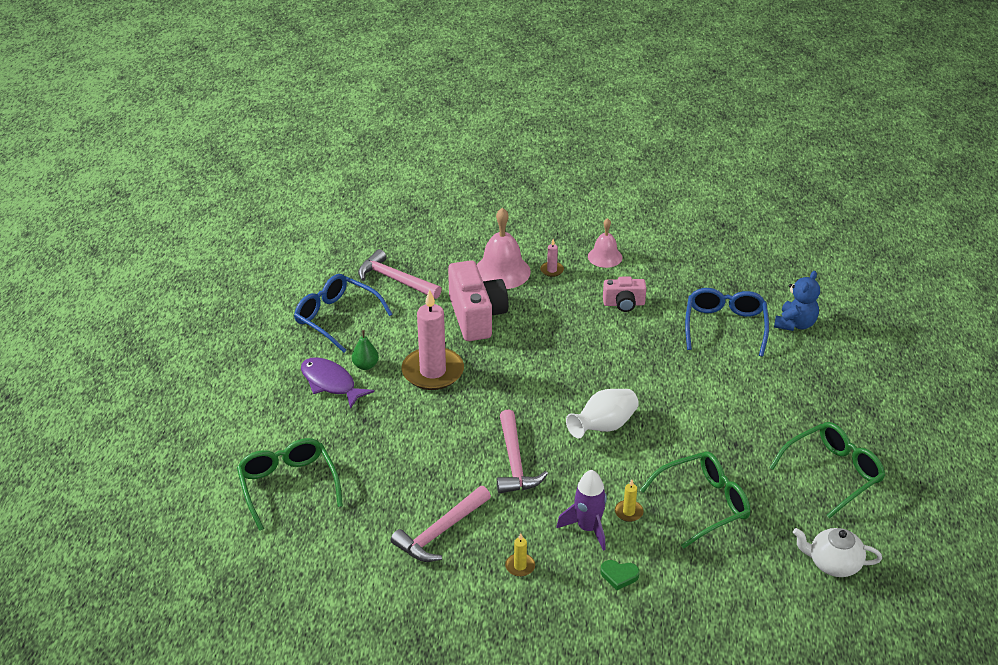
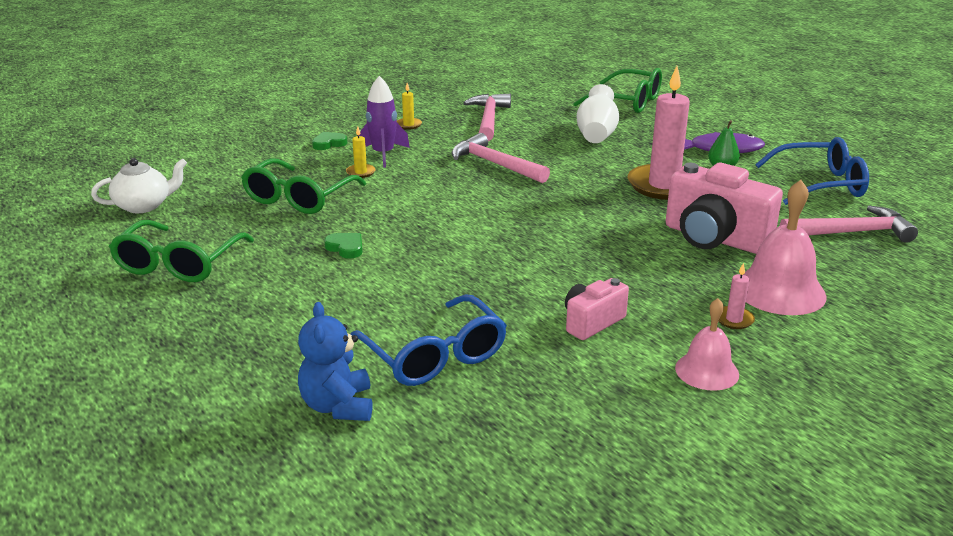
camera: 140 degrees right, 10 degrees down
(603, 427) = (453, 210): white vase -> white vase (596, 134)
(709, 429) = (346, 248): none -> green heart

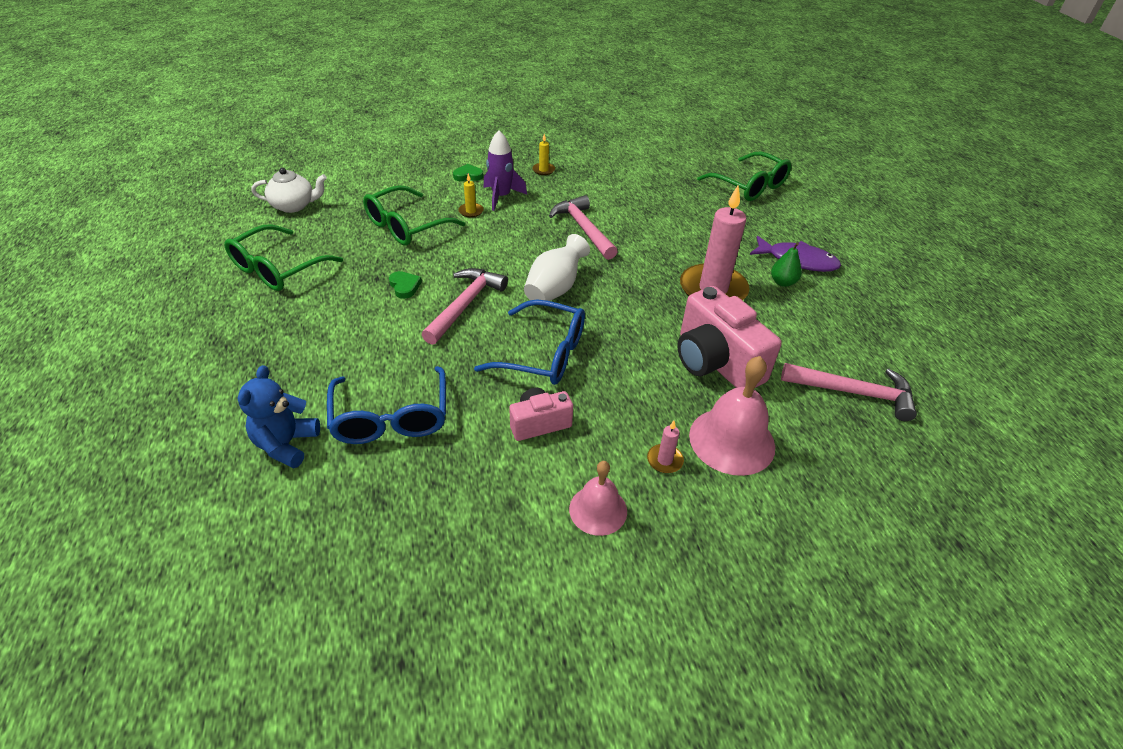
camera: 20 degrees right, 15 degrees up
(488, 119) = (613, 179): pink hammer -> pink hammer (465, 305)
(596, 134) = (694, 217): white vase -> white vase (555, 288)
(819, 184) = (864, 326): blue glasses -> blue glasses (543, 354)

